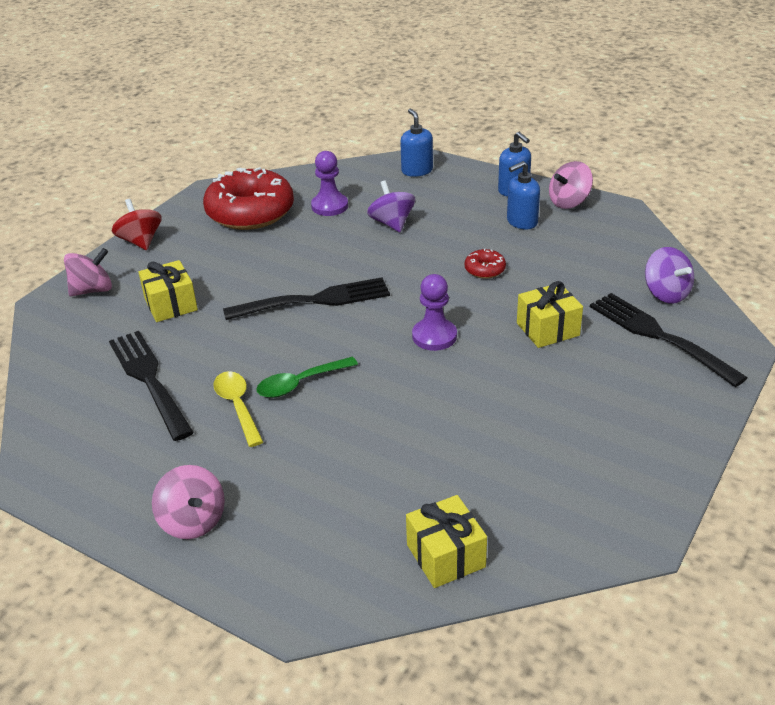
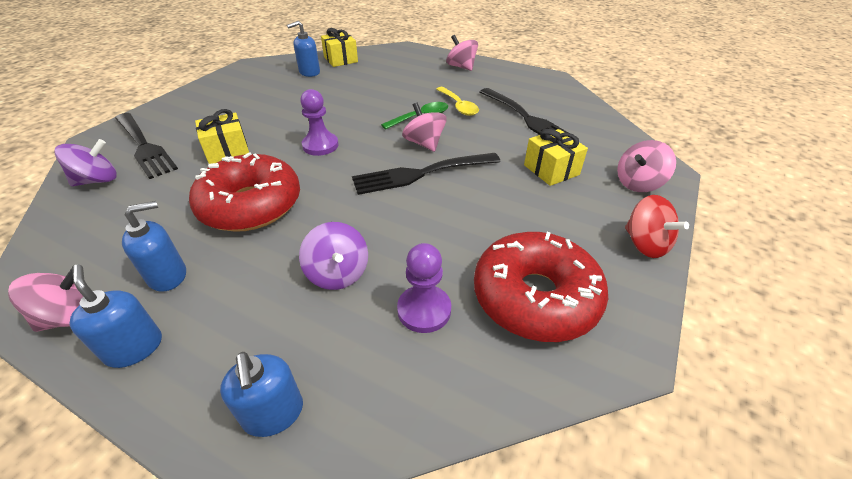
camera: 175 degrees right, 5 degrees up
(303, 339) = (424, 143): none -> pink spinning top
(485, 269) = (251, 205): red donut -> red donut, size x2.40
(500, 505) = (309, 72): none -> blue soap dispenser
(666, 293) = (97, 180): purple spinning top -> purple spinning top turned 90 degrees clockwise

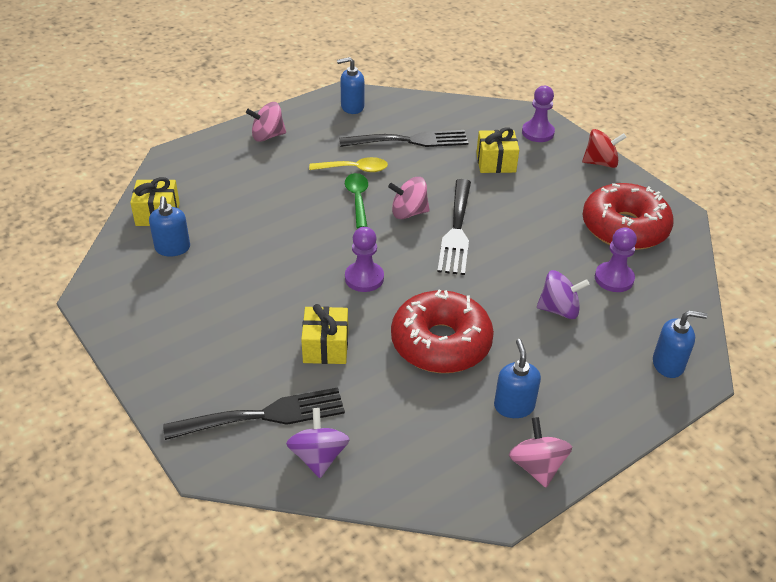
camera: 65 degrees left, 0 degrees up
(134, 348) = (587, 428): blue soap dispenser -> blue soap dispenser (352, 107)
(638, 183) = (537, 133): pink spinning top -> purple pawn

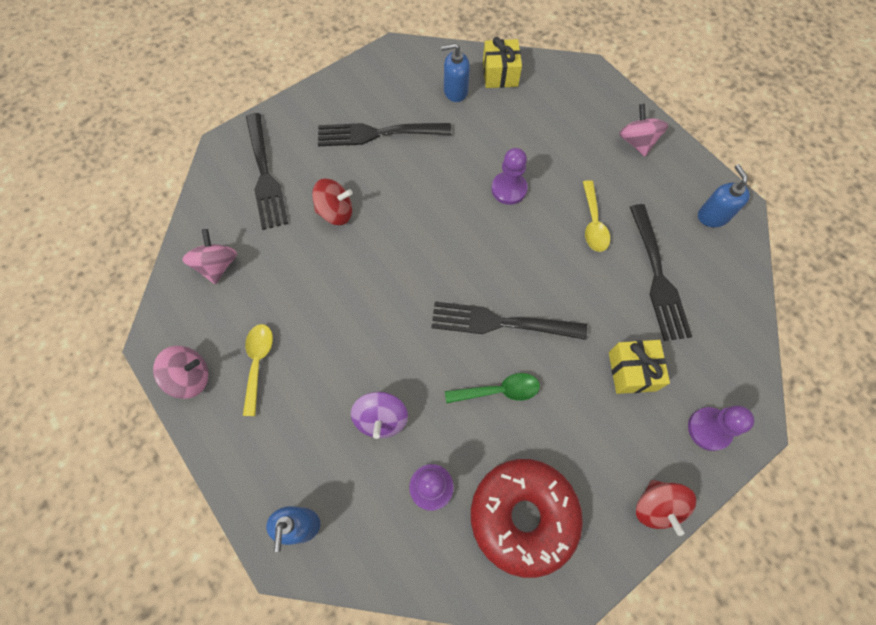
camera: 90 degrees right, 25 degrees up
(219, 312) = (378, 133): none -> black fork
(318, 457) = (221, 214): purple spinning top -> none
(326, 347) = (336, 212): yellow gift -> red spinning top
(357, 199) = (542, 228): green spoon -> green spoon (499, 391)
(364, 278) = (423, 238): purple pawn -> purple pawn (509, 189)
(408, 213) = (525, 276): pink spinning top -> pink spinning top (217, 265)
(441, 343) = (337, 303): red donut -> none
(514, 406) = (258, 363): blue soap dispenser -> yellow spoon

